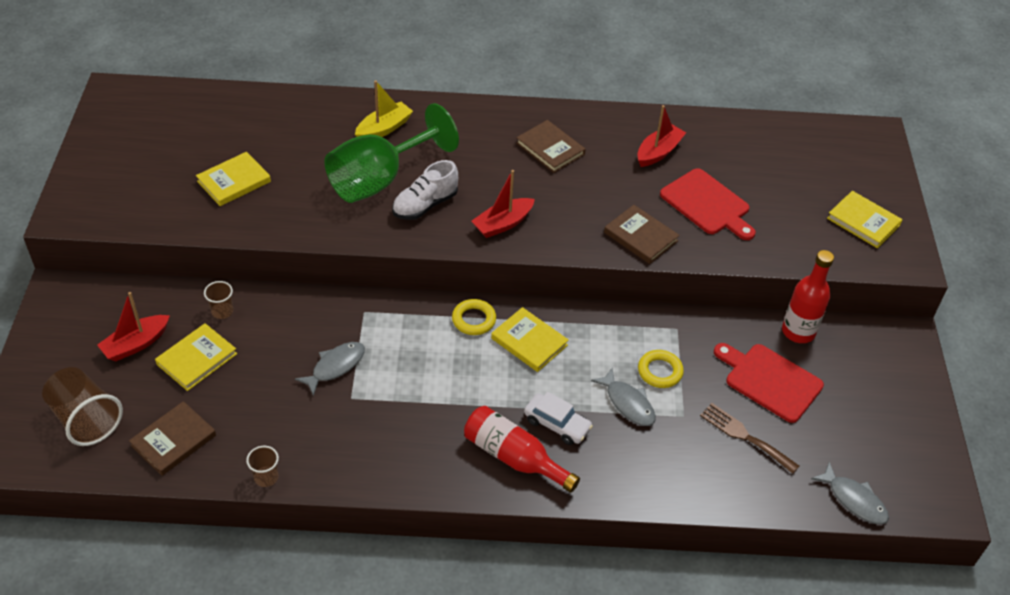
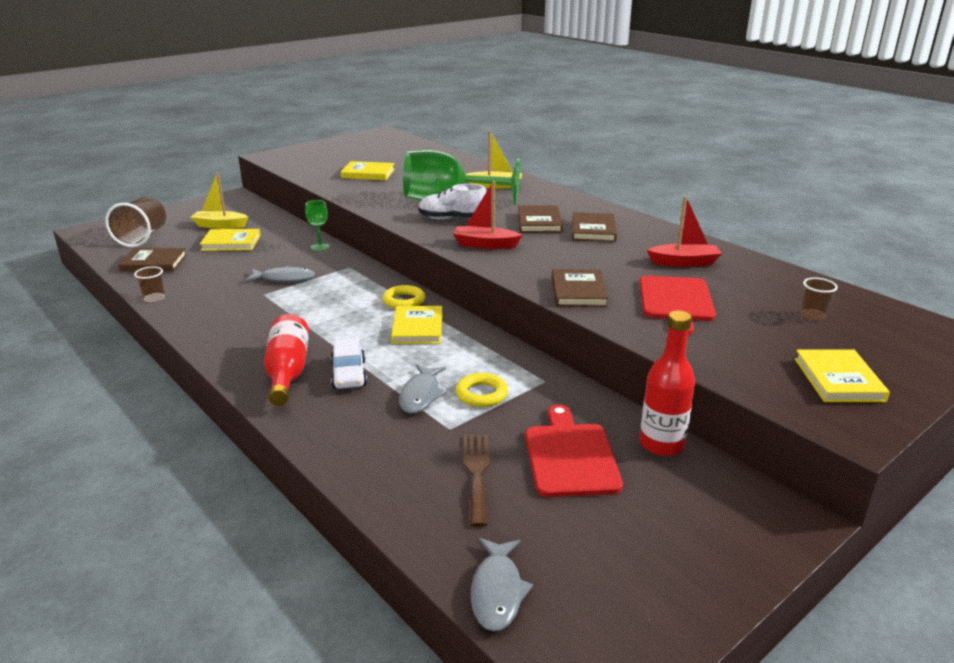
camera: 50 degrees right, 20 degrees down
(136, 344) = (220, 225): red boat -> yellow boat
(222, 311) = (281, 233): brown cup -> brown cup (812, 315)
(293, 304) = (320, 247): none -> green goblet
(497, 164) = (539, 222): none -> brown book

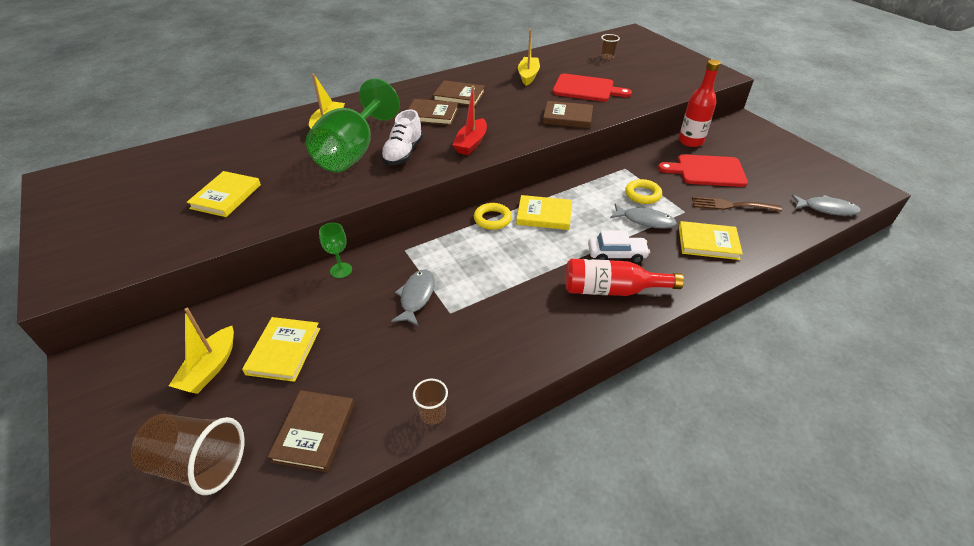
camera: 80 degrees left, 15 degrees up
(684, 262) = (528, 76): red boat -> yellow boat
(838, 379) = (676, 67): yellow book -> yellow book (708, 243)

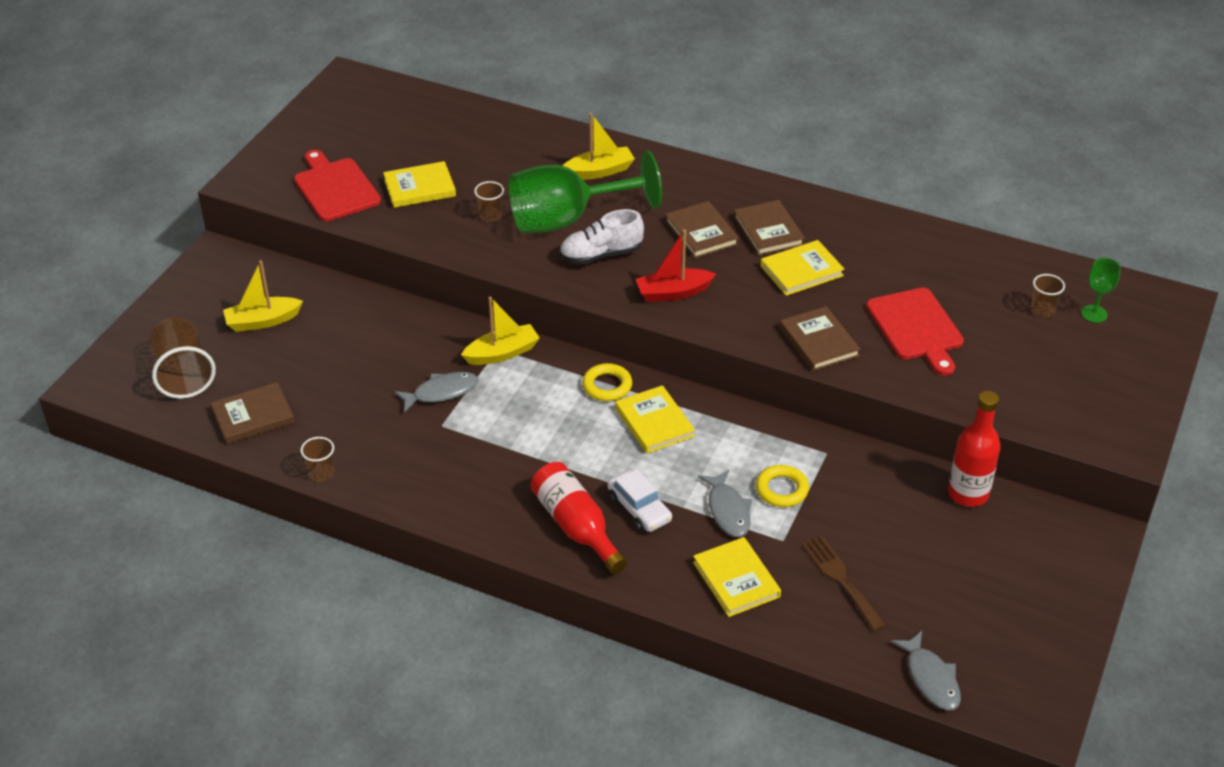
camera: 55 degrees right, 0 degrees up
(284, 351) = (312, 349): yellow book -> yellow book (801, 271)
(303, 179) = (490, 216): none -> brown cup
(341, 270) = (431, 324): green goblet -> green goblet (1094, 314)
(528, 76) = (891, 262): yellow boat -> yellow boat (502, 353)
(707, 171) = (903, 533): red cutting board -> red cutting board (335, 188)

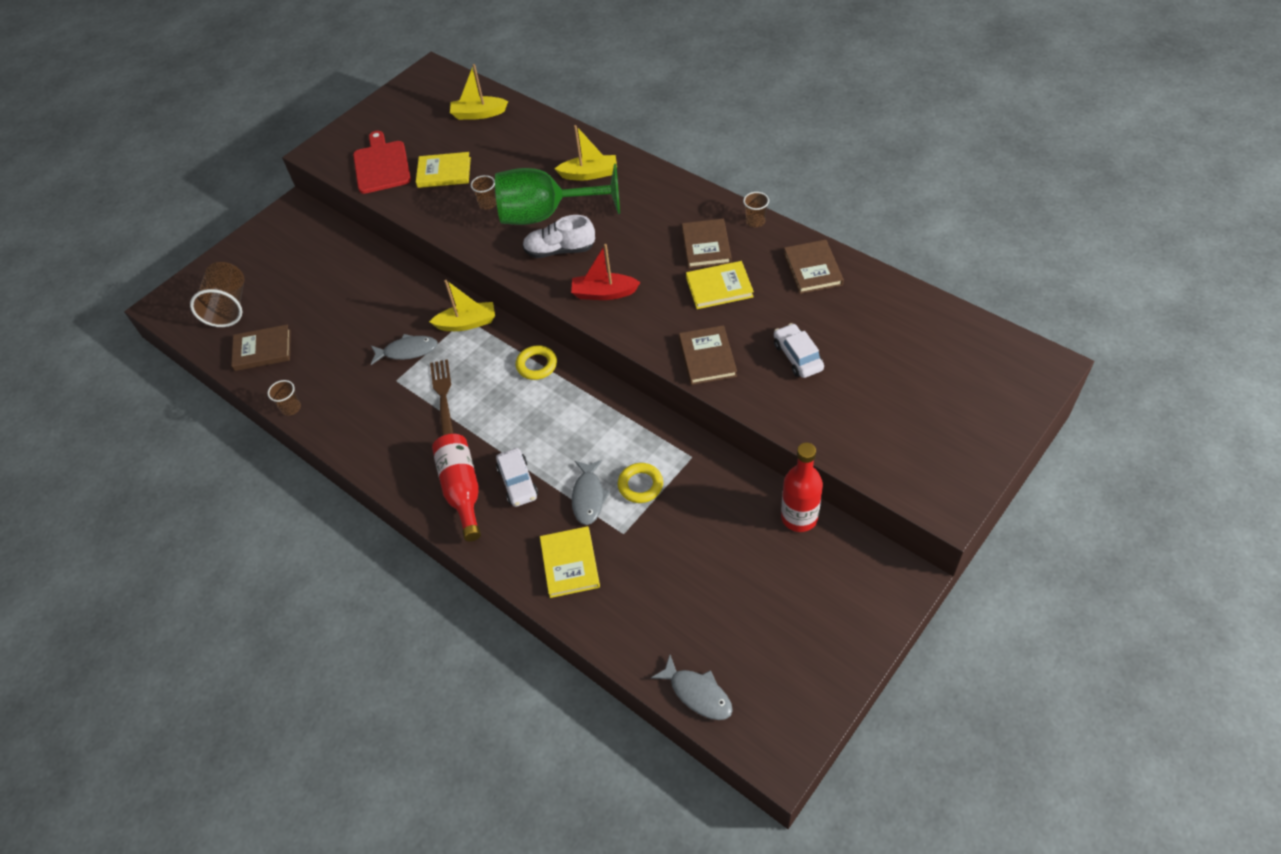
camera: 20 degrees right, 10 degrees up
(262, 321) = (302, 269): yellow boat -> yellow boat (478, 114)
(654, 422) = (561, 404): yellow book -> none
(701, 233) = (649, 240): brown book -> brown book (812, 269)
(841, 579) = (657, 580): brown fork -> brown fork (443, 394)
(916, 328) = (797, 356): red cutting board -> white car
(931, 678) = (697, 693): grey fish -> grey fish turned 45 degrees counterclockwise
(1042, 310) = (919, 355): brown cup -> brown cup (755, 221)
(1094, 314) = (965, 366): green goblet -> none

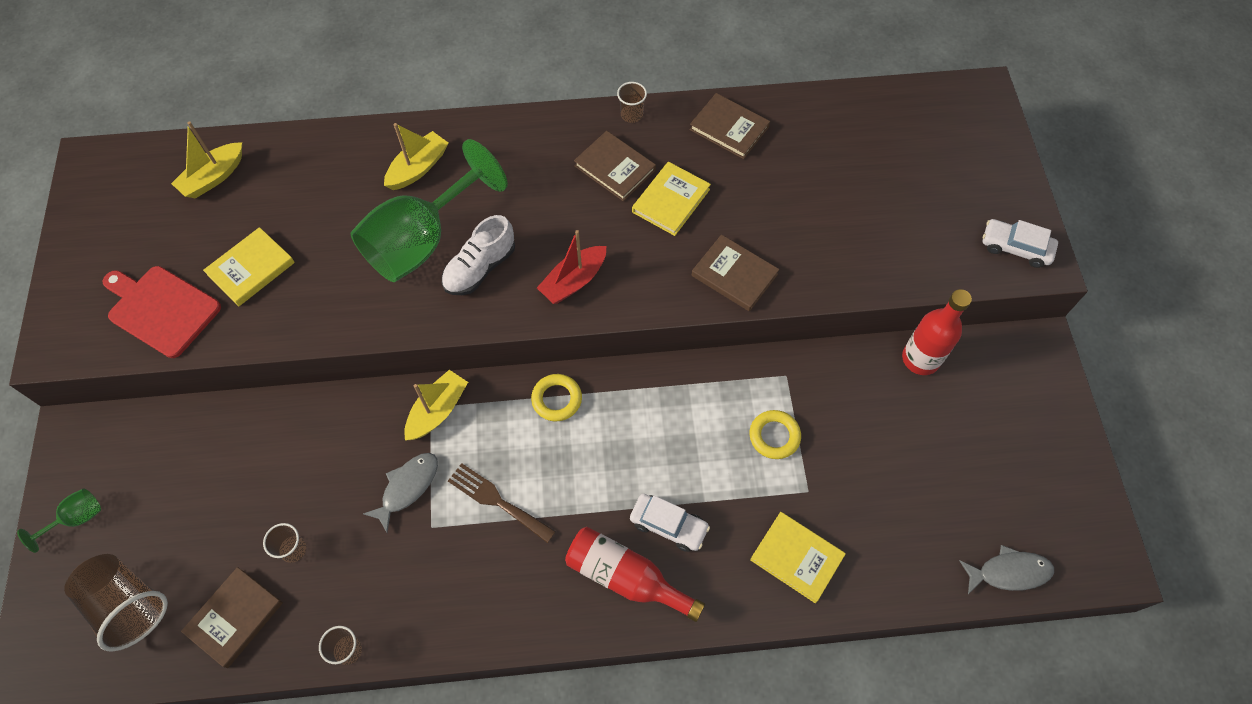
camera: 50 degrees left, 10 degrees up
(252, 250) = (76, 518): none -> green goblet
(488, 204) = (344, 271): brown cup -> brown cup (293, 549)
(588, 497) = (744, 484): grey fish -> none
(797, 356) = (804, 218): white car -> white car (1015, 248)

